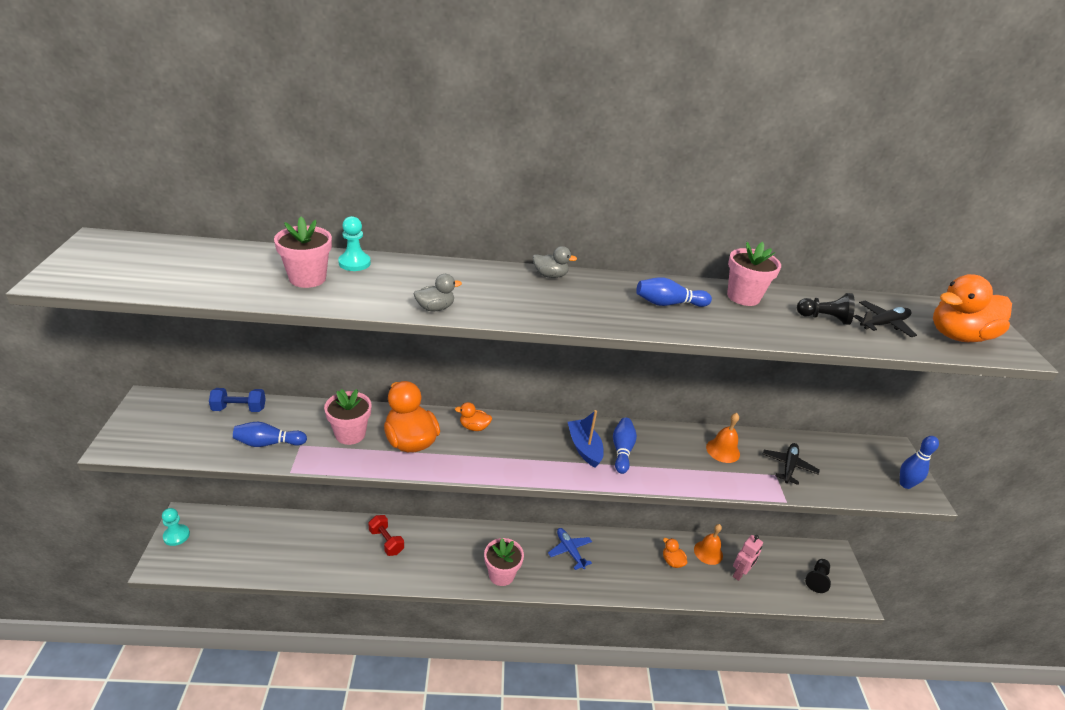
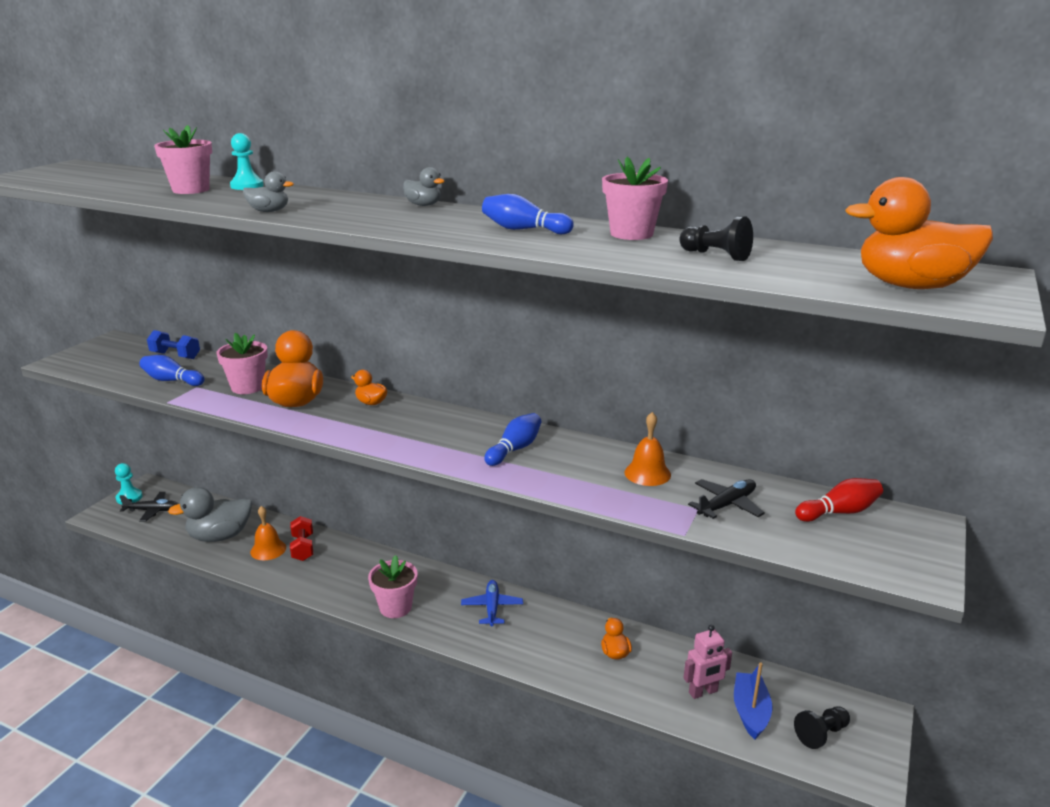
camera: 30 degrees right, 10 degrees down
(303, 552) = (220, 536): none -> grey duck
(584, 448) = (472, 439): blue boat -> blue boat (750, 712)
(708, 552) = (674, 658): orange bell -> orange bell (268, 549)
(848, 453) = (839, 512): none -> red bowling pin
(883, 324) = (801, 267): black plane -> black plane (153, 511)
(905, 484) = (902, 560): blue bowling pin -> none

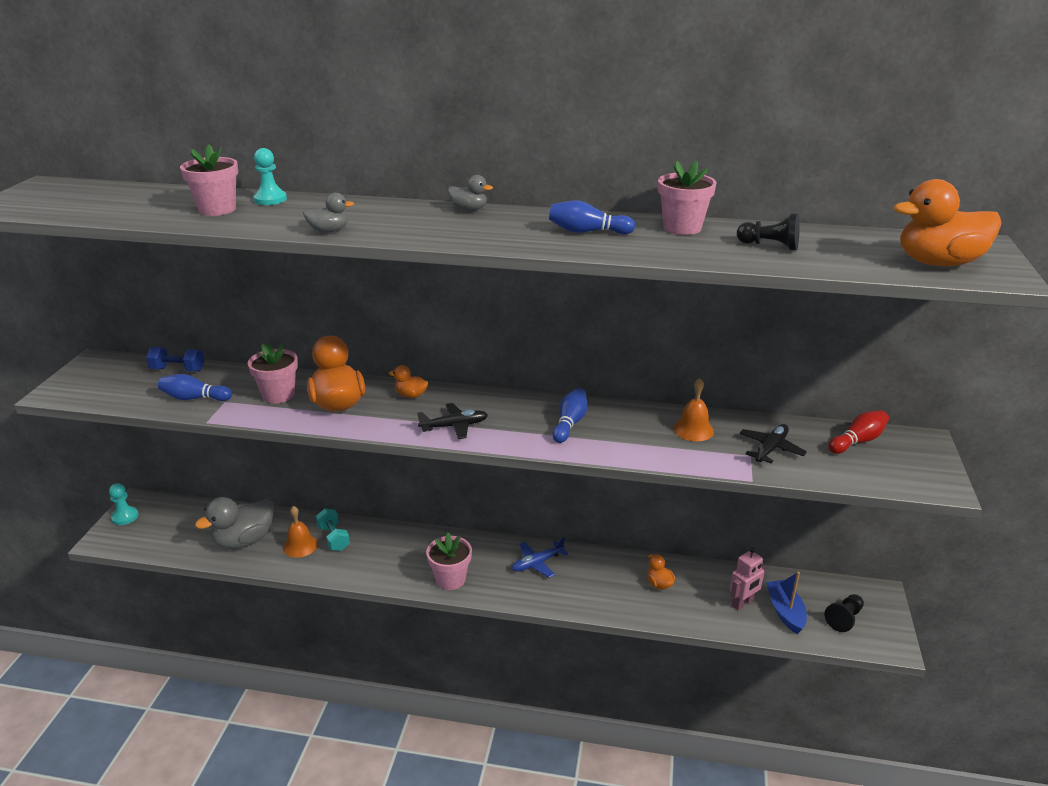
camera: 15 degrees left, 5 degrees up
(153, 511) = (158, 526): black plane -> black plane (454, 426)
(303, 548) = (334, 538): red dumbbell -> turquoise dumbbell
(492, 607) = (537, 563): blue plane -> blue plane turned 105 degrees counterclockwise

